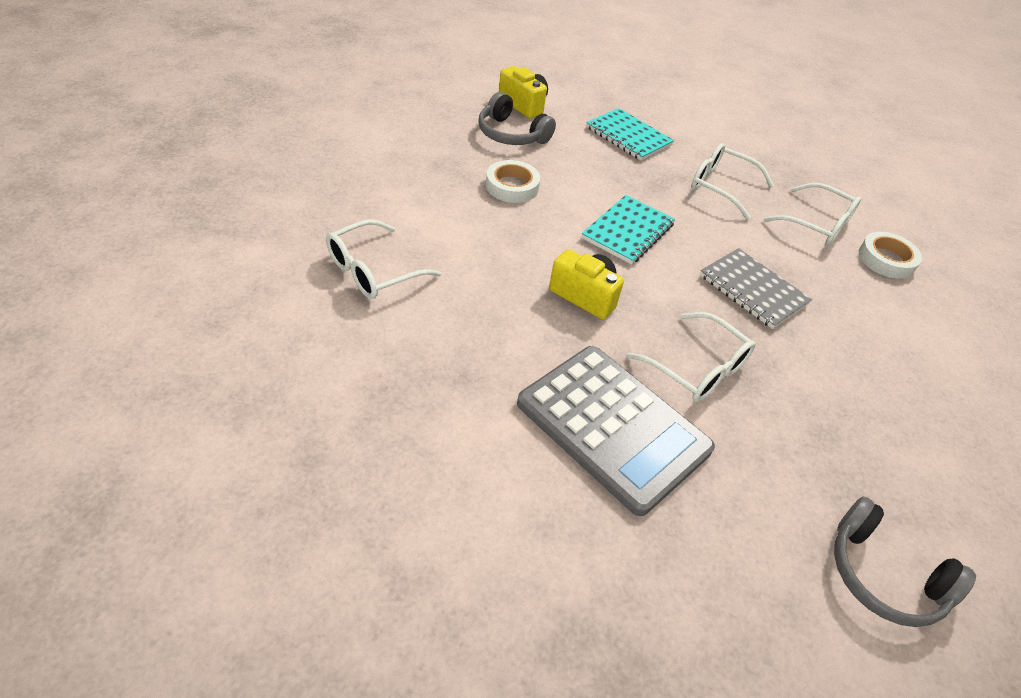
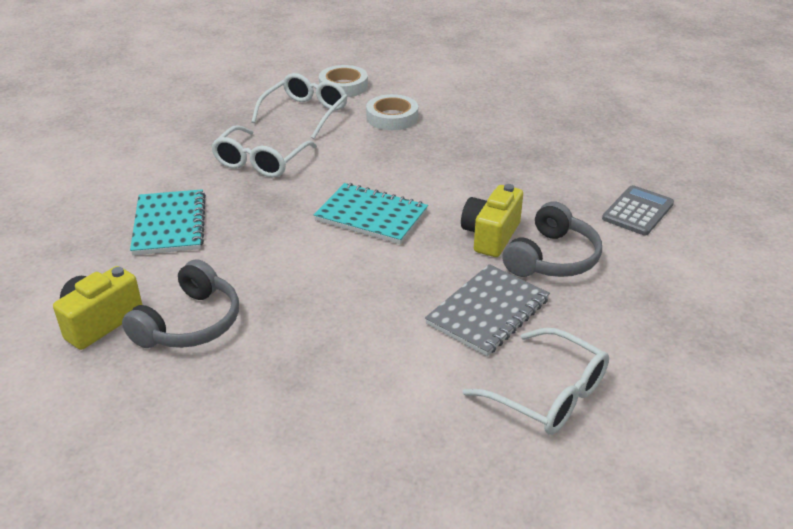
camera: 95 degrees left, 10 degrees down
(512, 186) = (320, 306): white tape -> white tape (392, 117)
(613, 426) = (637, 211): grey calculator -> grey calculator, size x0.49
(628, 136) = (169, 224): turquoise notebook -> turquoise notebook turned 45 degrees counterclockwise
(697, 368) = (543, 174): white glasses -> none
(752, 290) = (424, 147): grey notebook -> grey notebook (488, 312)
(883, 575) = (667, 112): grey headphones -> grey headphones (552, 258)

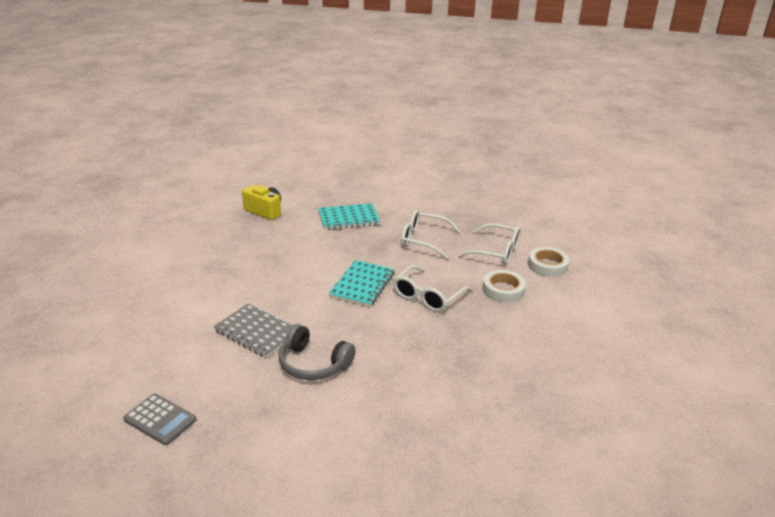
camera: 85 degrees right, 5 degrees down
(190, 323) = (260, 234): grey headphones -> none
(490, 236) = (341, 336): yellow camera -> none
(548, 395) = (177, 353): white glasses -> white glasses (427, 296)
(637, 211) = (379, 418): grey calculator -> grey calculator (160, 419)

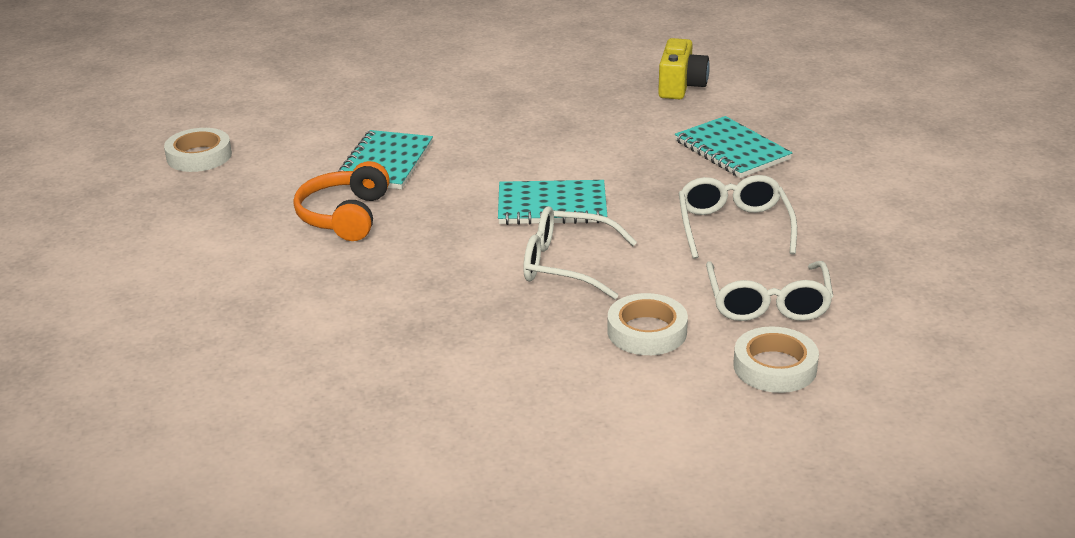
camera: 70 degrees right, 0 degrees up
(160, 419) = (199, 156): grey calculator -> white tape
(256, 332) = (385, 163): grey notebook -> turquoise notebook
(313, 364) = (344, 216): grey headphones -> orange headphones

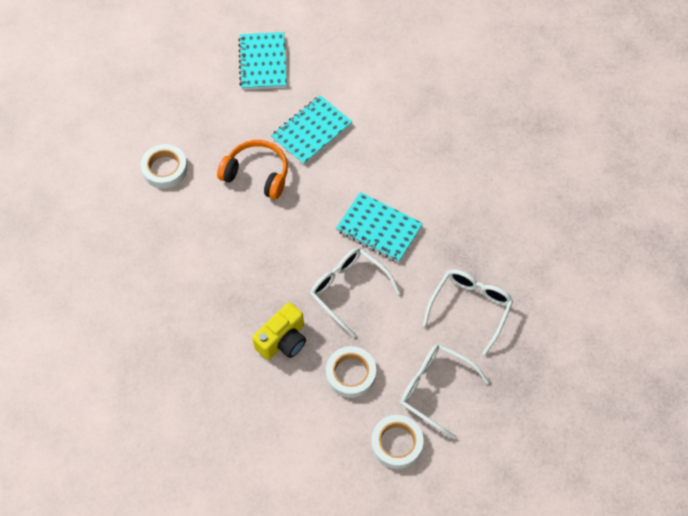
camera: 30 degrees right, 30 degrees up
(199, 156) = (211, 68): white tape -> white tape (165, 169)
(344, 216) = (257, 174): orange headphones -> orange headphones turned 75 degrees clockwise
(681, 87) = (551, 141): yellow camera -> yellow camera (283, 340)
(732, 150) = (529, 230): turquoise notebook -> turquoise notebook (263, 62)
(768, 303) = (435, 389): white glasses -> white glasses turned 90 degrees clockwise

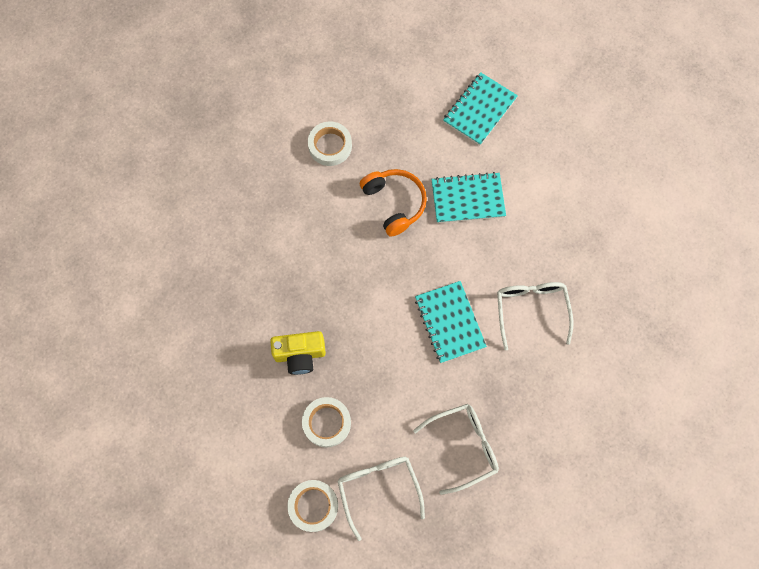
camera: 40 degrees right, 10 degrees up
(348, 290) = (382, 354): white glasses -> white glasses (531, 310)

